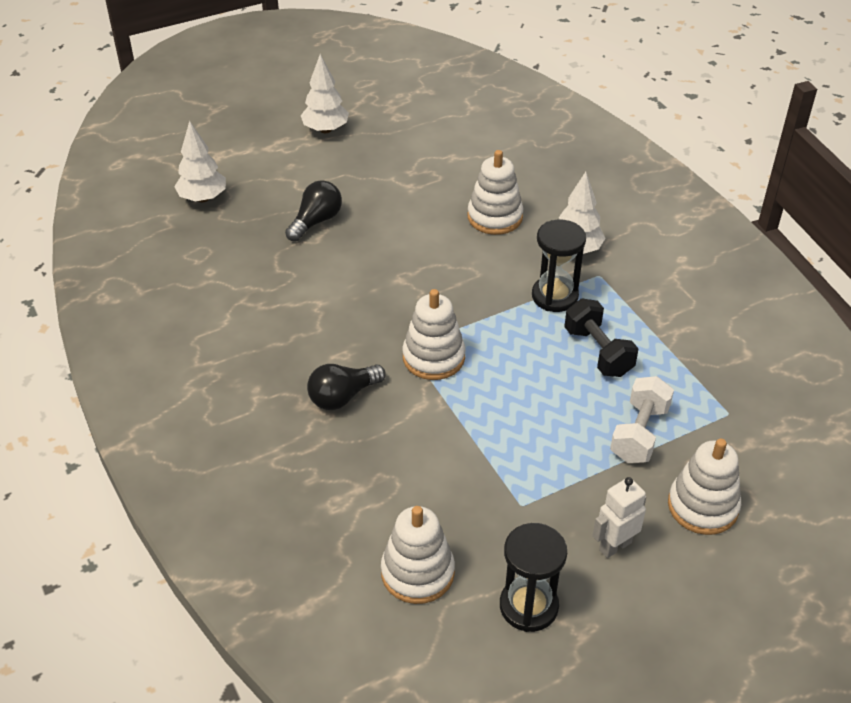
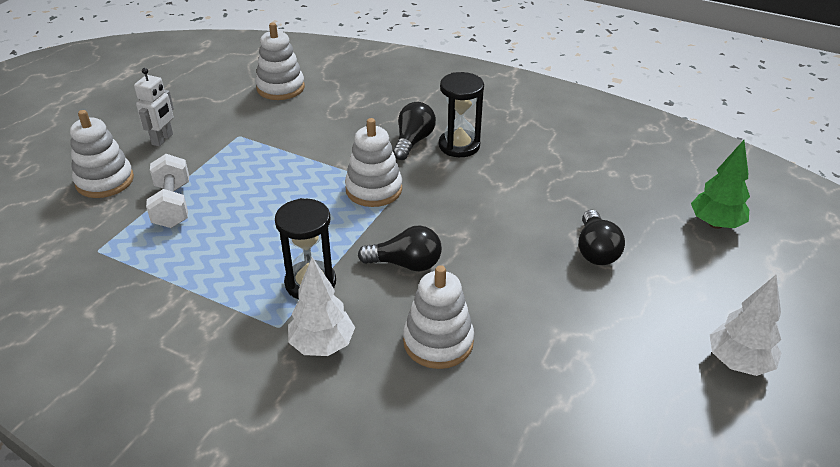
camera: 145 degrees right, 5 degrees down
(203, 198) = (715, 224): white tree -> green tree
(468, 277) = (406, 264): none -> black light bulb
(528, 606) = (204, 98): black hourglass -> black hourglass (459, 145)
(598, 352) = (238, 251): black dumbbell -> none

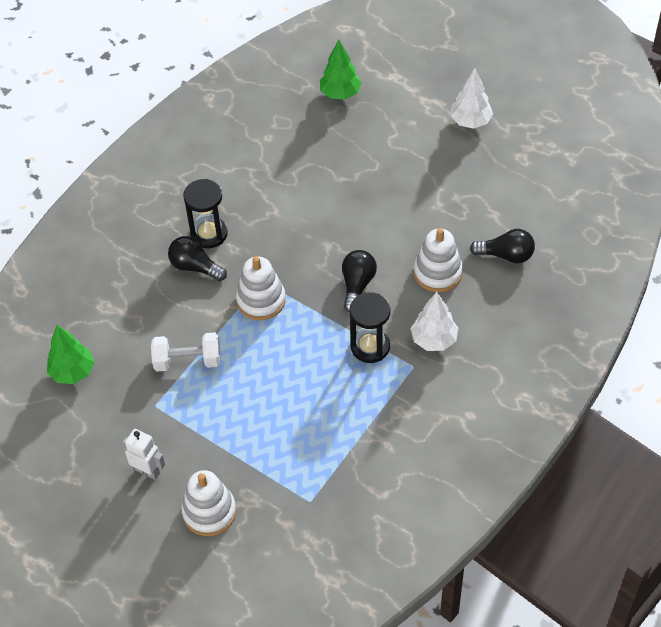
camera: 80 degrees left, 15 degrees up
(172, 205) = (257, 450): white dumbbell -> white dumbbell (187, 361)
(280, 88) = (73, 372): white stacking toy -> green tree
(596, 250) = (359, 168): black light bulb -> black light bulb (506, 255)

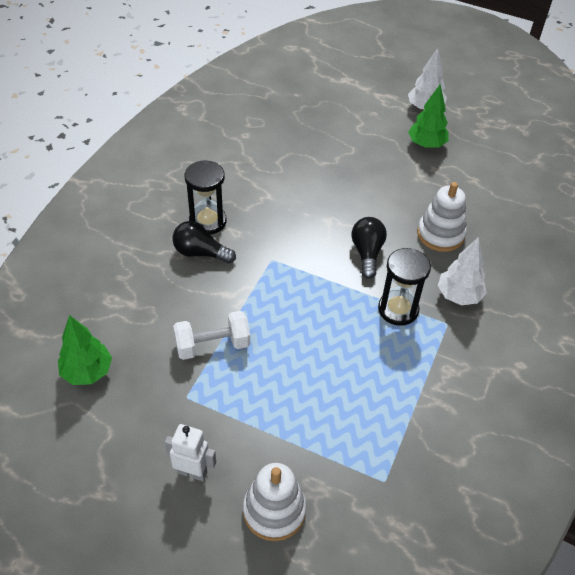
camera: 15 degrees left, 5 degrees down
(261, 300) = (275, 277): white stacking toy -> none
(340, 93) = (302, 95): green tree -> green tree (426, 145)
(506, 255) = (498, 213): black light bulb -> none

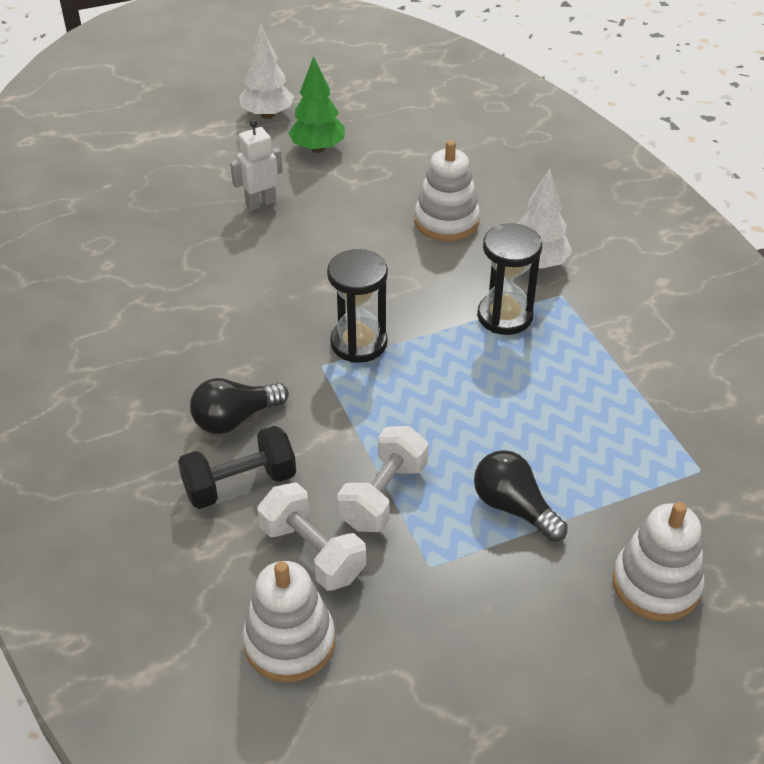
camera: 45 degrees left, 5 degrees down
(87, 372) = (289, 642): green tree -> white stacking toy
(148, 342) = (312, 552): none -> white dumbbell
(162, 284) = (240, 484): none -> black dumbbell
(192, 472) = (539, 626): white robot -> white robot (260, 203)
(207, 221) = (195, 382): black hourglass -> black hourglass (359, 343)
(367, 253) = (405, 288): black light bulb -> black light bulb (513, 507)

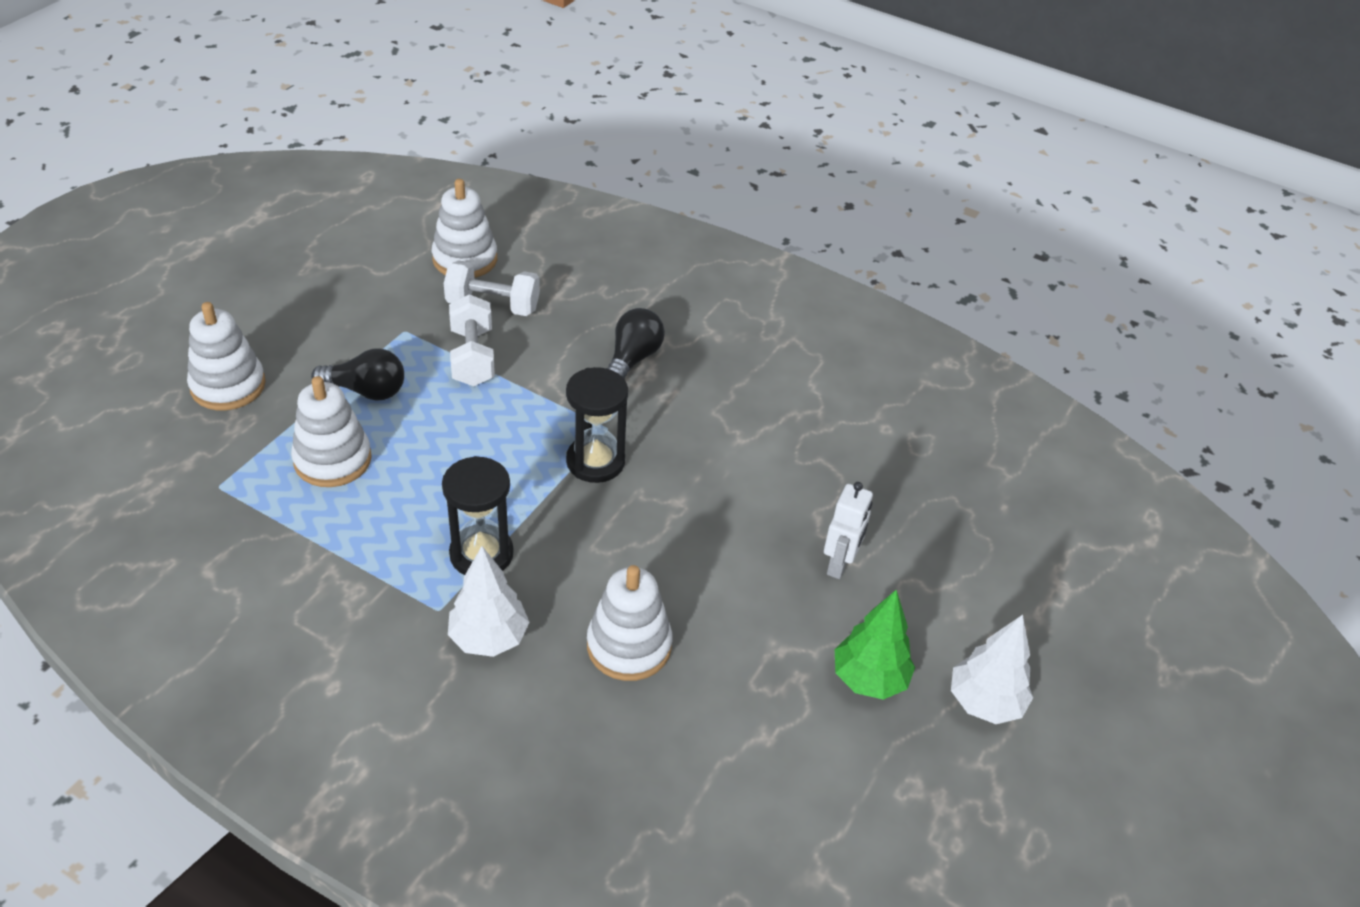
camera: 140 degrees right, 0 degrees up
(240, 484) = (583, 321): black dumbbell -> none
(583, 448) = (332, 460): none -> white stacking toy

